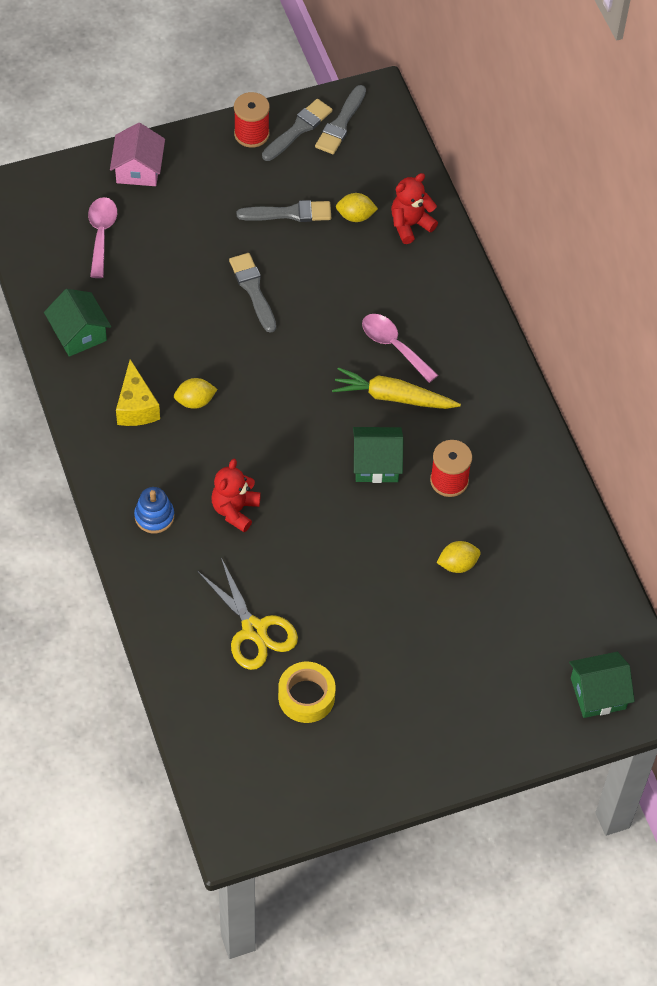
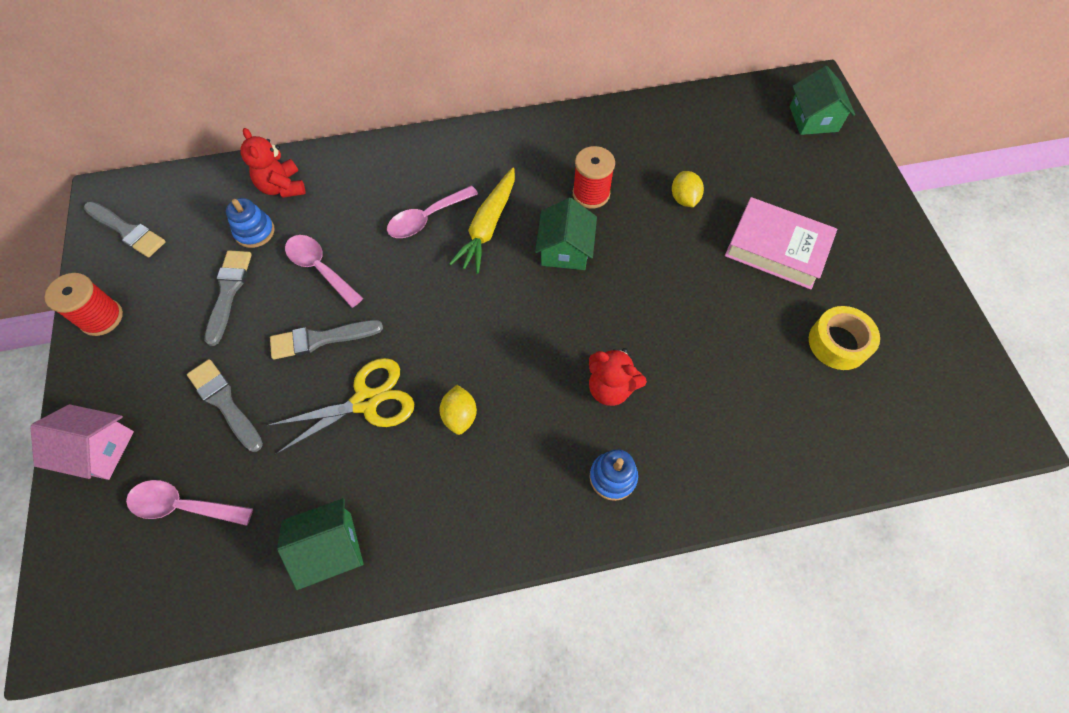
camera: 80 degrees left, 5 degrees up
(136, 407) = (456, 484): yellow cheese -> none
(254, 630) = (761, 384): yellow scissors -> yellow scissors (366, 401)
(298, 129) = (116, 271): grey brush -> grey brush (224, 403)
(324, 273) = (320, 268): none -> pink spoon
(355, 216) = (255, 232): yellow lemon -> blue stacking toy
(408, 648) = (776, 248): none -> pink book

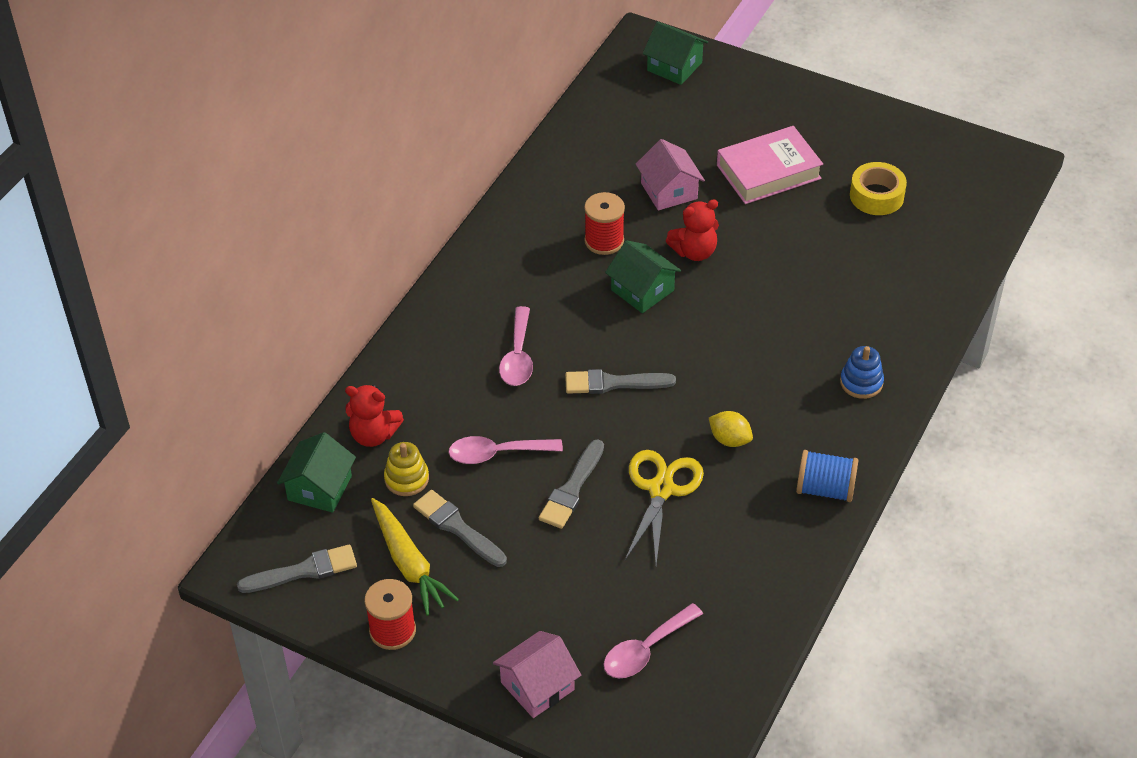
camera: 50 degrees left, 15 degrees down
(224, 403) = (573, 581): grey brush -> grey brush (613, 383)
(255, 232) = (406, 479): blue stacking toy -> yellow stacking toy
(330, 548) = (767, 573): green house -> green house (319, 488)
(463, 531) = (825, 489): none -> blue spool
(488, 226) = (568, 322): yellow carrot -> yellow carrot (409, 563)
(610, 388) = (791, 340): red teddy bear -> red teddy bear (694, 251)
(684, 199) = (669, 191): yellow lemon -> pink house

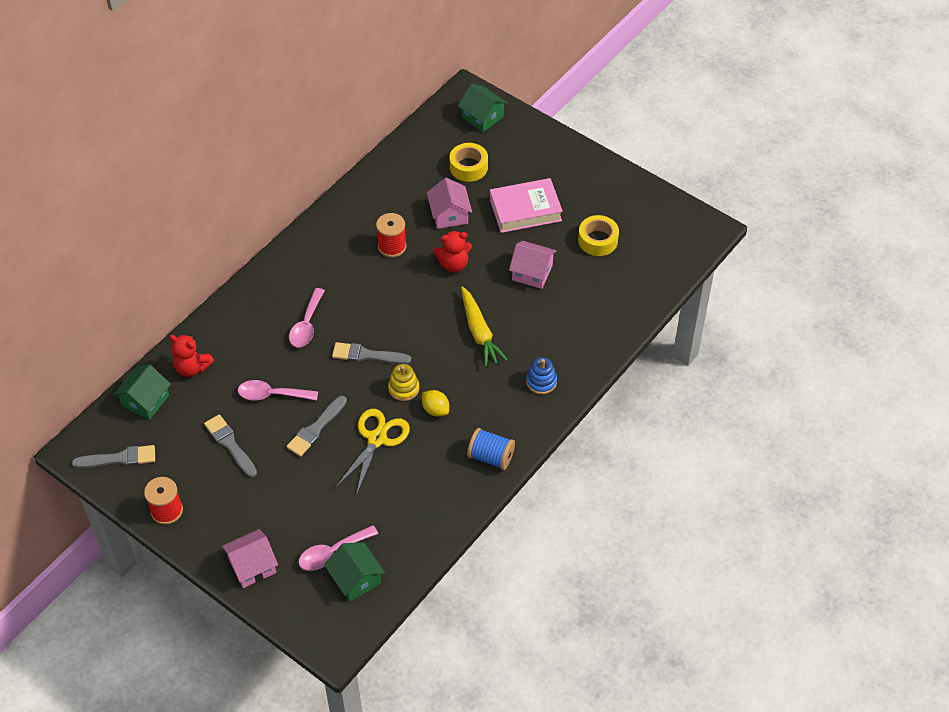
camera: 10 degrees right, 5 degrees up
(406, 479) = (205, 403): yellow stacking toy -> yellow stacking toy (403, 388)
(409, 563) = (190, 464): yellow carrot -> yellow carrot (479, 332)
(642, 290) = (408, 288): green house -> green house (355, 579)
(675, 129) = (468, 167): none -> yellow tape
(803, 247) = (532, 272): none -> pink house

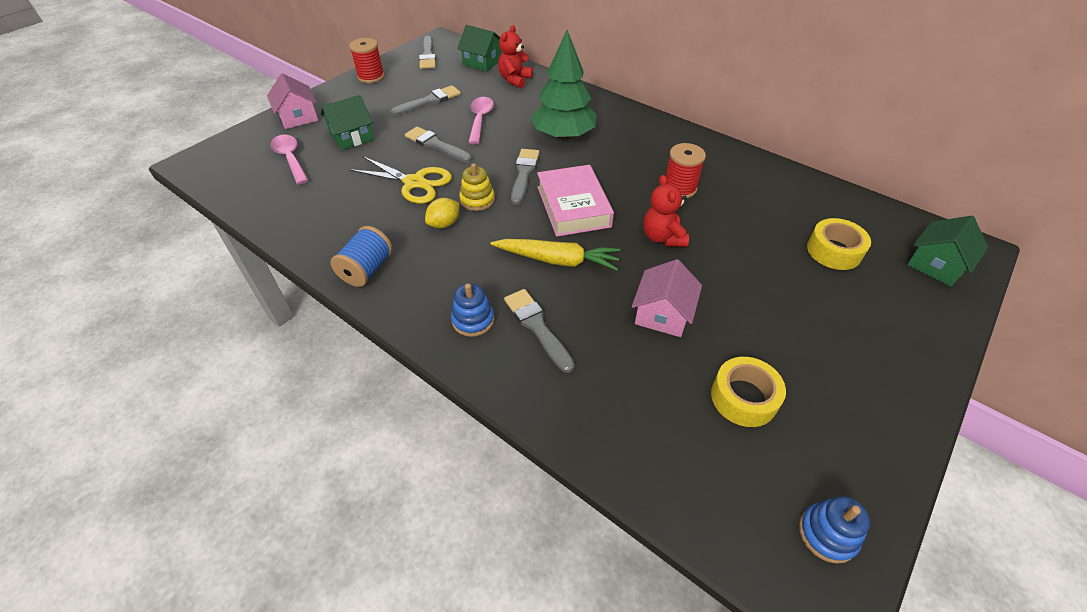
camera: 90 degrees right, 5 degrees down
(306, 325) = (563, 135): pink spoon -> green tree
(355, 579) = (254, 173): green house -> green house (352, 137)
(449, 214) = (743, 233): pink house -> none
(479, 332) = (557, 260): yellow carrot -> yellow carrot turned 150 degrees counterclockwise
(525, 210) = (777, 308): pink book -> pink book (573, 206)
(546, 344) = (537, 327): none -> grey brush
(677, 221) = (827, 534): none -> blue stacking toy

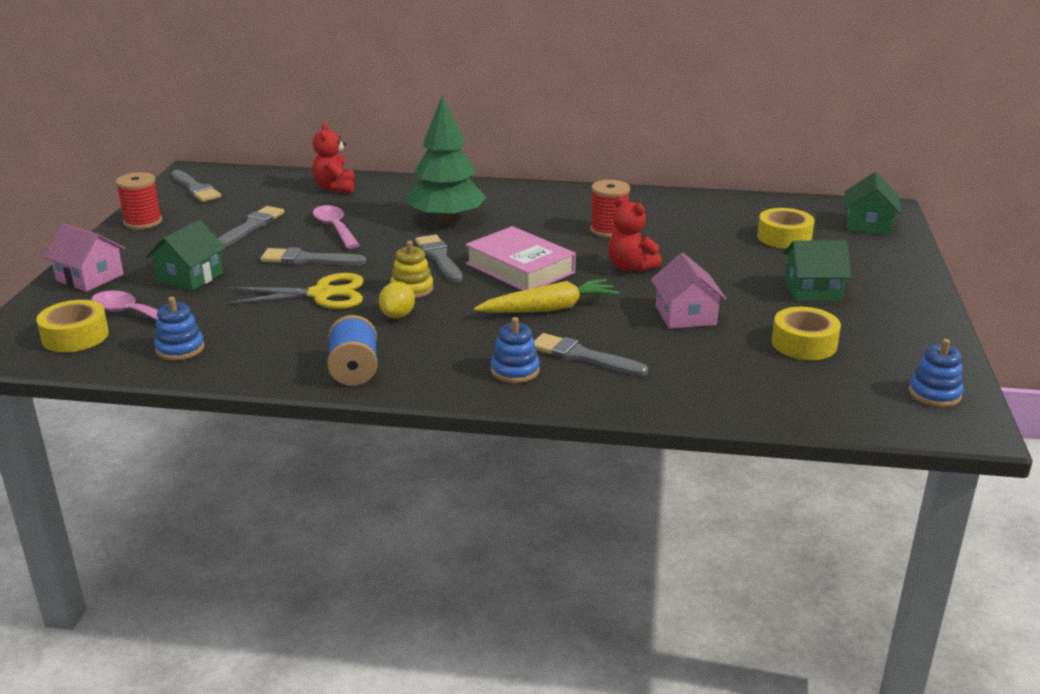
camera: 30 degrees left, 20 degrees down
(243, 167) = (75, 336): none -> yellow tape
(286, 202) = (180, 349): none -> blue stacking toy
(482, 62) = (275, 181): green house -> green house (812, 290)

